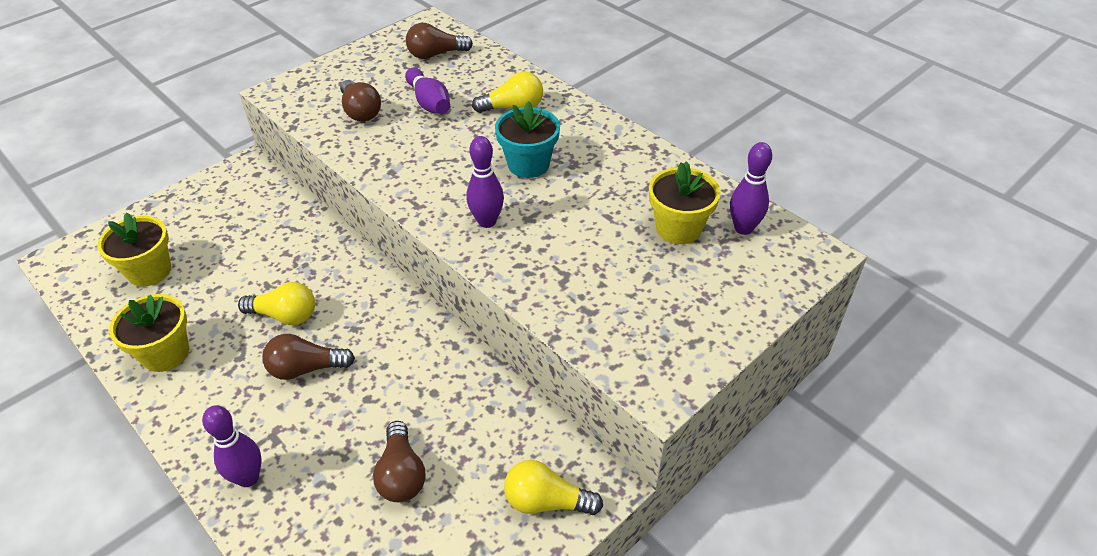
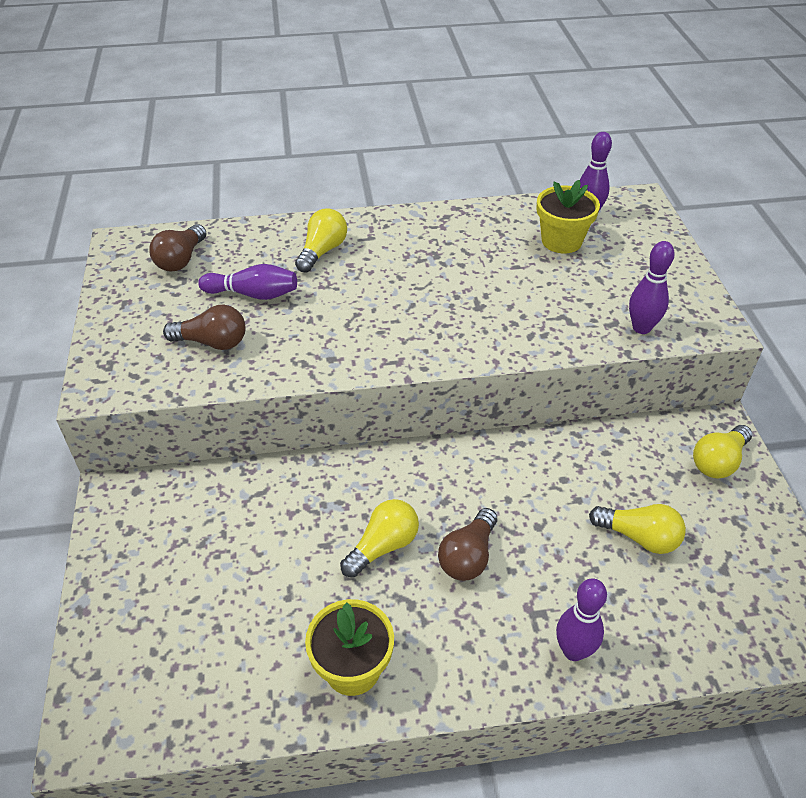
camera: 55 degrees left, 0 degrees up
(149, 271) = (203, 643): yellow flower pot -> none
(401, 474) = (639, 537): brown light bulb -> yellow light bulb
(487, 221) = (461, 330): purple bowling pin -> purple bowling pin (641, 328)
(528, 164) = (410, 277): turquoise flower pot -> none

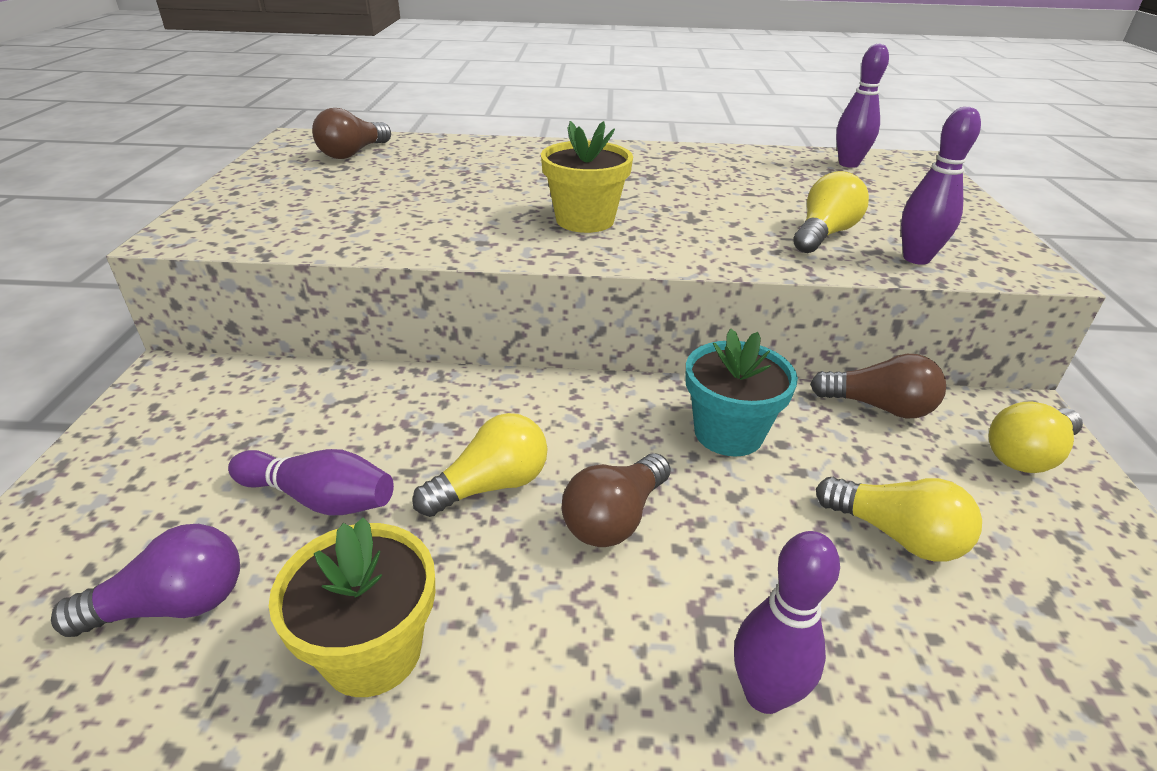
camera: 10 degrees right, 10 degrees down
(212, 342) = (343, 214): brown light bulb -> brown light bulb (878, 407)
(221, 664) = (173, 605): none -> purple light bulb
(253, 294) = (417, 183): purple bowling pin -> purple bowling pin (319, 498)
(322, 251) = (516, 162): yellow light bulb -> yellow light bulb (823, 234)
(528, 477) = (728, 433): none -> turquoise flower pot
(561, 241) = (812, 180): yellow flower pot -> yellow flower pot (585, 220)

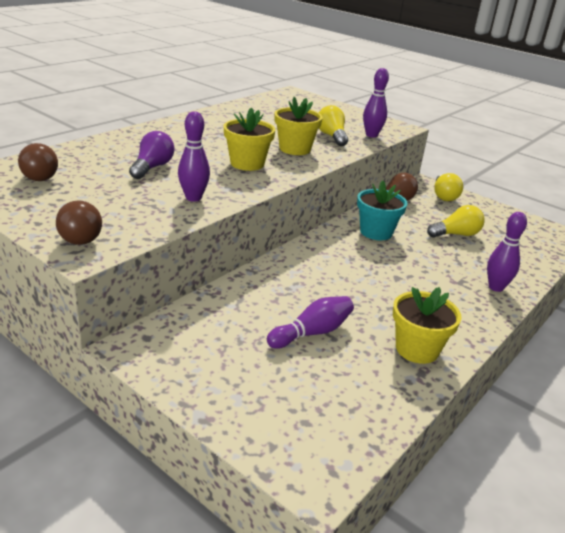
camera: 55 degrees left, 5 degrees down
(173, 605) = (345, 390): purple light bulb -> purple light bulb (152, 167)
(491, 485) = (350, 290): yellow light bulb -> none
(615, 518) = (398, 275): brown light bulb -> brown light bulb (81, 235)
(707, 228) = (295, 149): none -> yellow flower pot
(848, 164) = (277, 102): purple bowling pin -> purple bowling pin (193, 198)

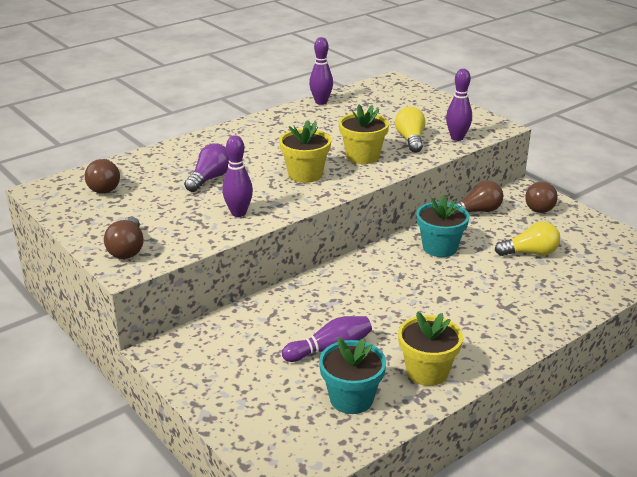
camera: 15 degrees right, 0 degrees up
(354, 384) = (351, 399): none -> turquoise flower pot
(444, 196) = (540, 206): yellow light bulb -> brown light bulb
(496, 287) = (544, 314): purple bowling pin -> purple bowling pin (321, 102)

